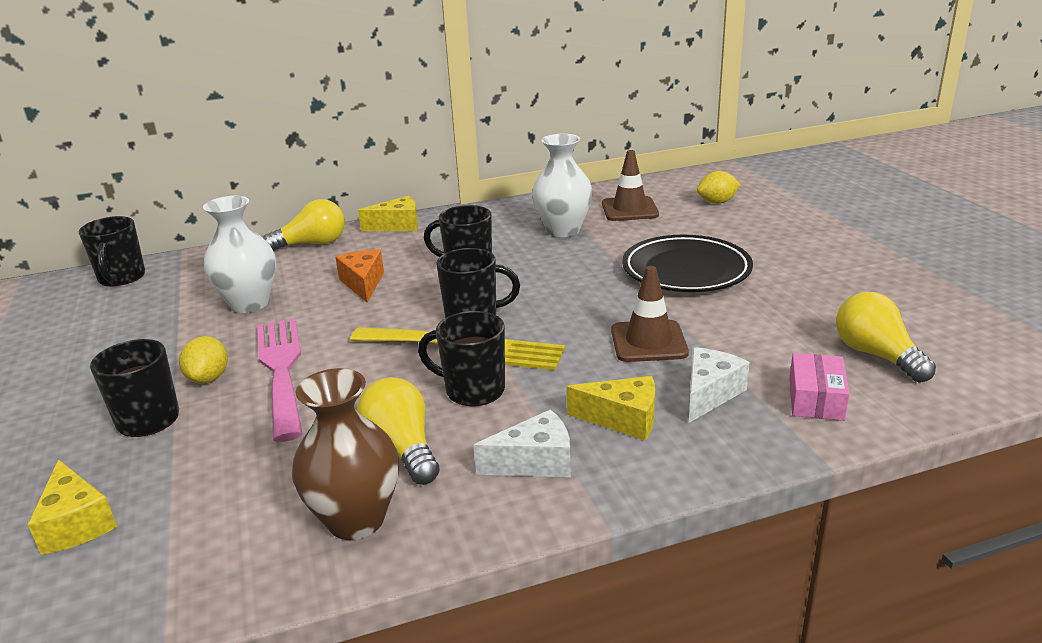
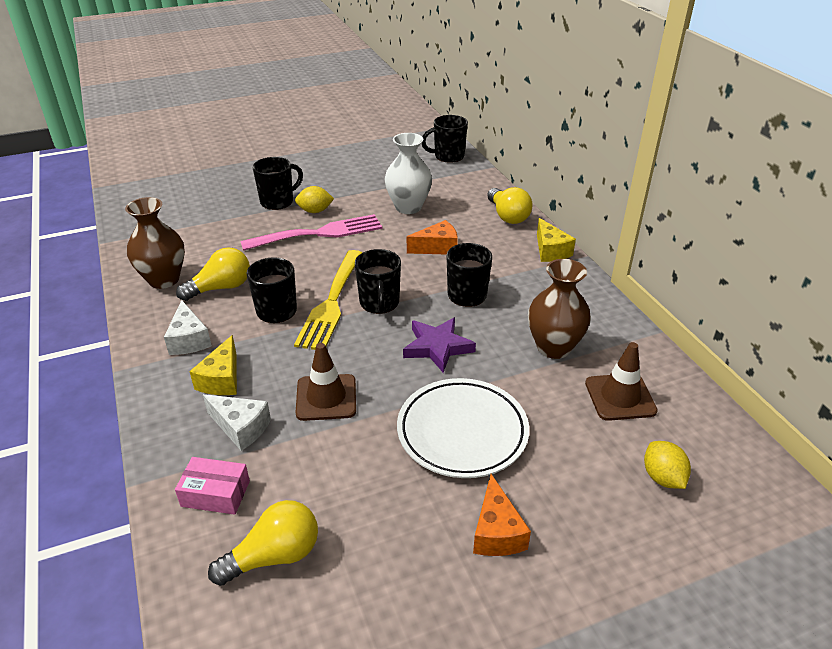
camera: 85 degrees right, 10 degrees up
(76, 523) = (196, 203): yellow cheese -> none
(560, 282) = (437, 347): none -> purple star
(563, 230) = (553, 347): white vase -> brown vase
(686, 271) = (462, 432): black plate -> white plate
(796, 258) = (496, 532): none -> orange cheese

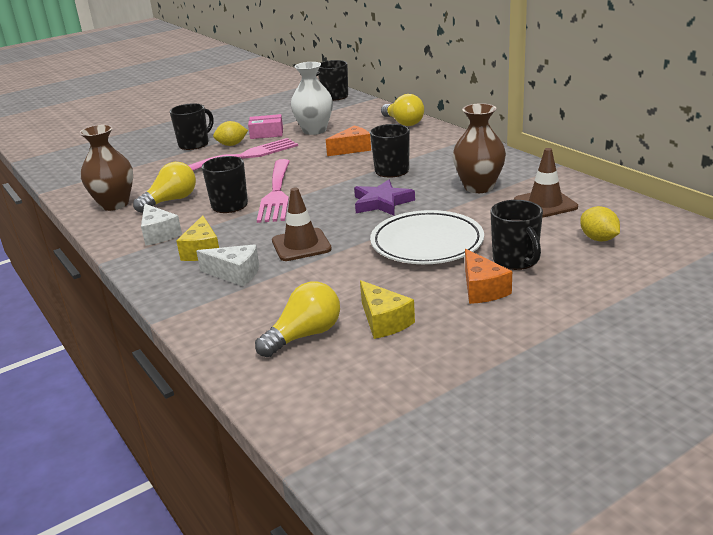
camera: 10 degrees left, 10 degrees down
(215, 493) = (234, 312): pink box -> pink box (266, 133)
(331, 303) = (276, 193): yellow fork -> pink fork
(379, 303) = (318, 187): black mug -> black mug (516, 260)
(550, 251) = (449, 136): yellow cheese -> yellow cheese (384, 321)

